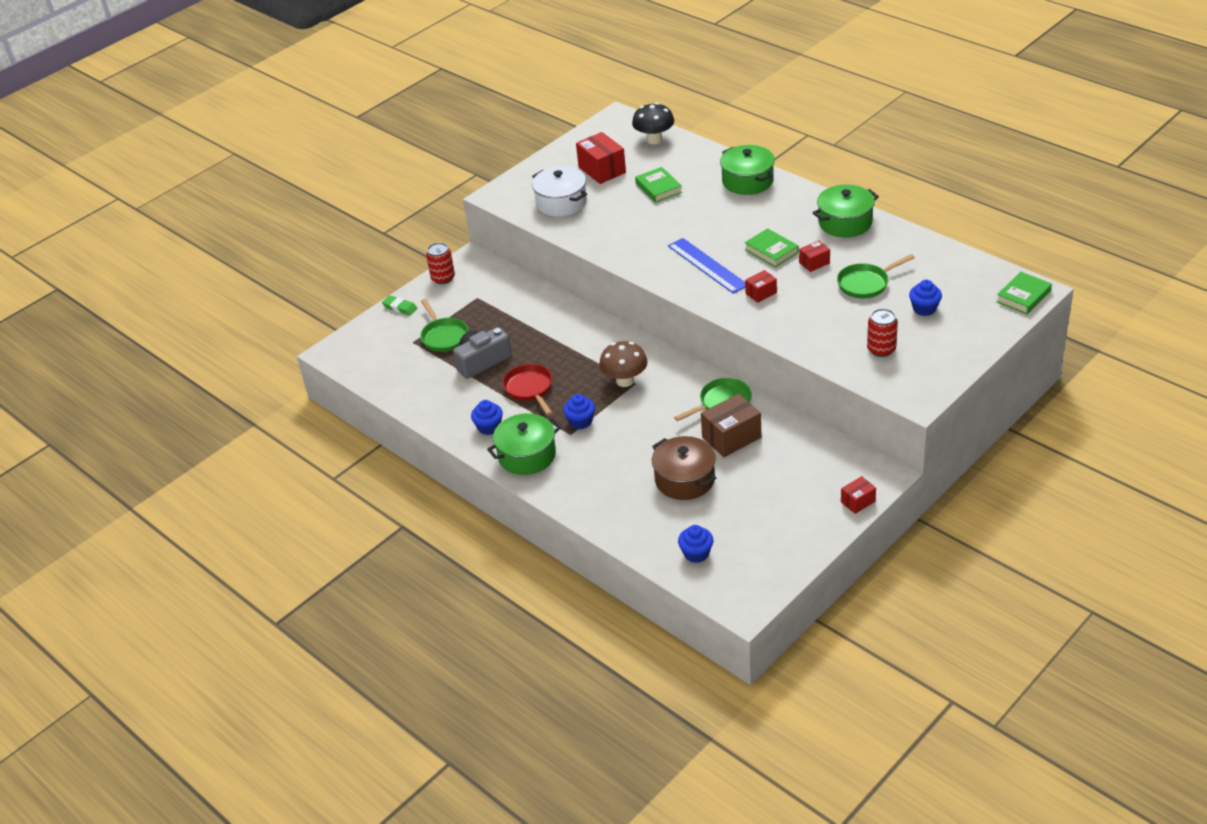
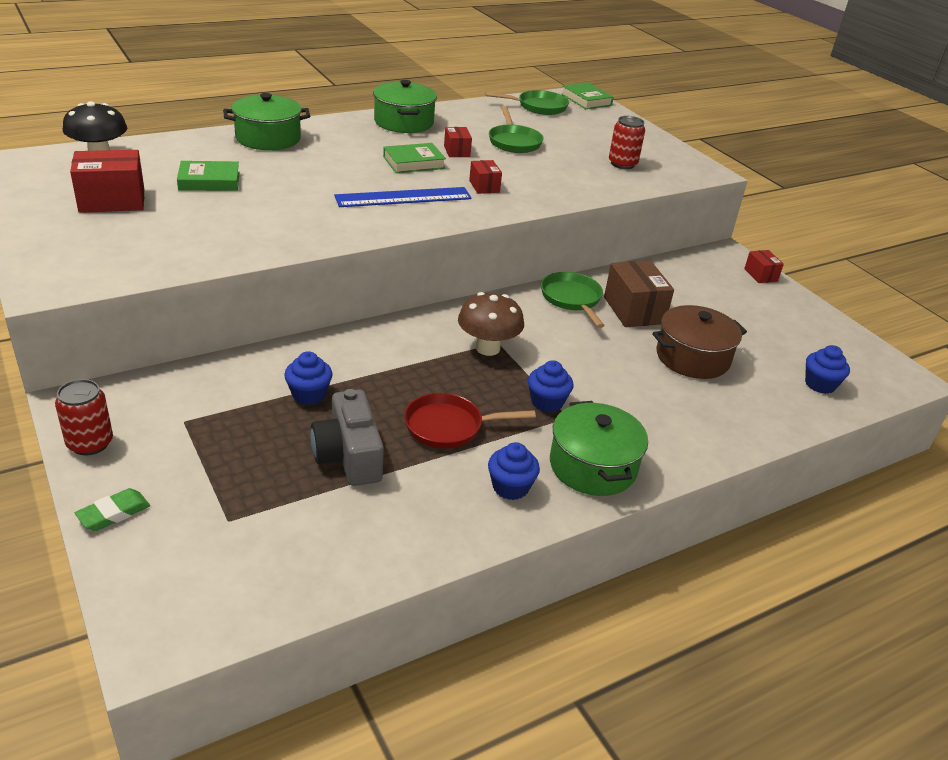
camera: 80 degrees left, 5 degrees down
(443, 336) = (248, 480): green pan -> green pan (538, 107)
(561, 202) = (145, 244): white pot -> none
(924, 309) = (574, 133): blue cupcake -> blue cupcake (309, 394)

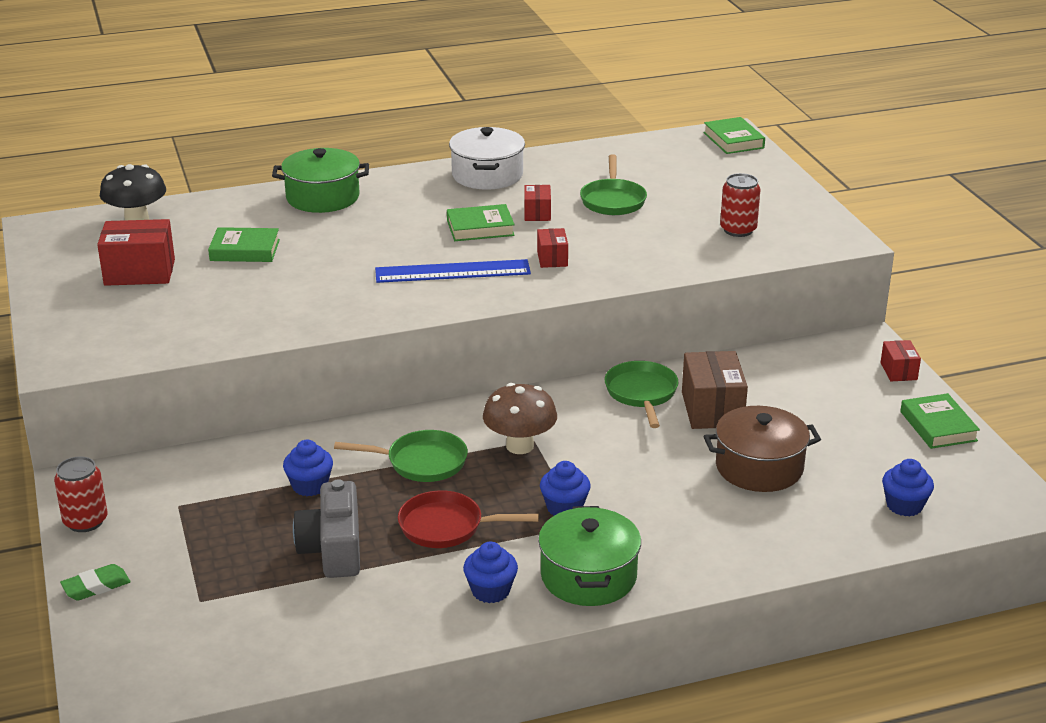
camera: 15 degrees right, 5 degrees down
(404, 122) = (487, 175): green pot -> white pot
(538, 107) = (665, 151): green pan -> green pan (421, 462)
(811, 317) = (938, 426): none -> green book

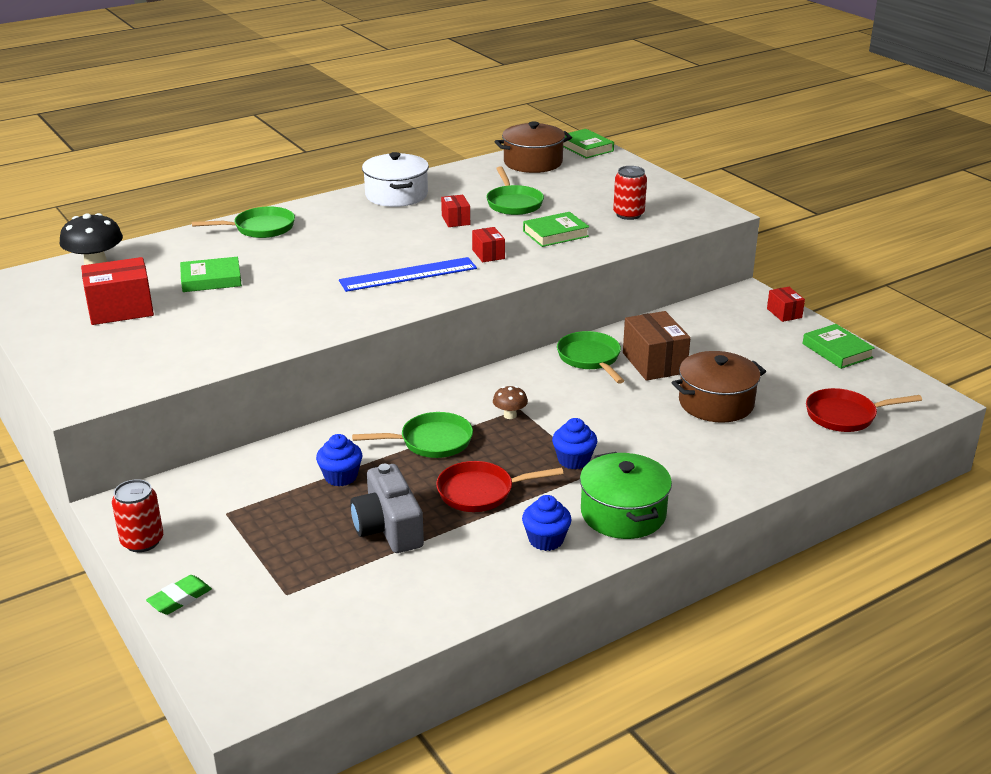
camera: 15 degrees left, 0 degrees up
(322, 197) = (260, 228): green pot -> green pan
(480, 228) = (413, 237): green book -> green book (555, 234)
(520, 446) = (510, 415): brown mushroom -> brown mushroom, size x0.53
(661, 152) = (533, 162): none -> brown pot
(904, 505) = (845, 415): blue cupcake -> red pan

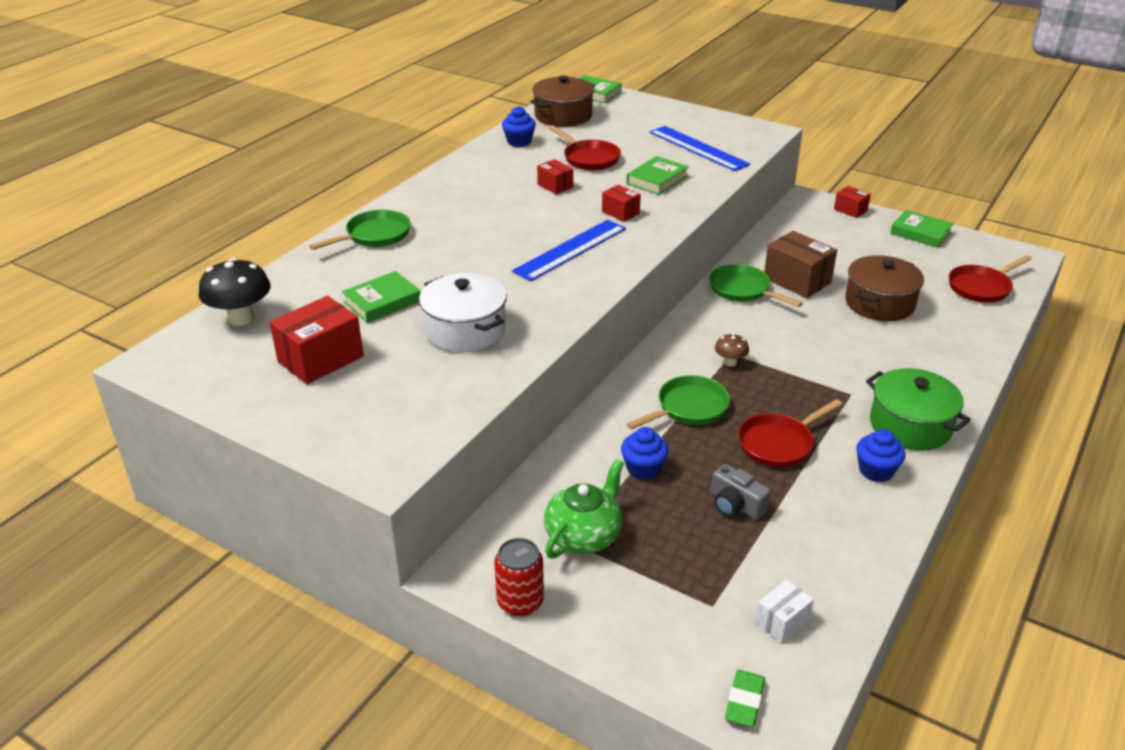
camera: 25 degrees left, 5 degrees up
(180, 598) = (618, 649): green eraser -> green eraser (744, 701)
(240, 511) = (584, 535): none -> green teapot
(330, 625) = (782, 621): none -> white box
(388, 527) = (736, 505): grey camera -> grey camera, size x0.65
(396, 195) = (473, 173): white pot -> white pot (465, 330)
(513, 203) = (589, 158): green pan -> red pan
(573, 460) = (823, 389): blue cupcake -> blue cupcake (519, 142)
(628, 214) = (698, 148): red can -> blue ruler

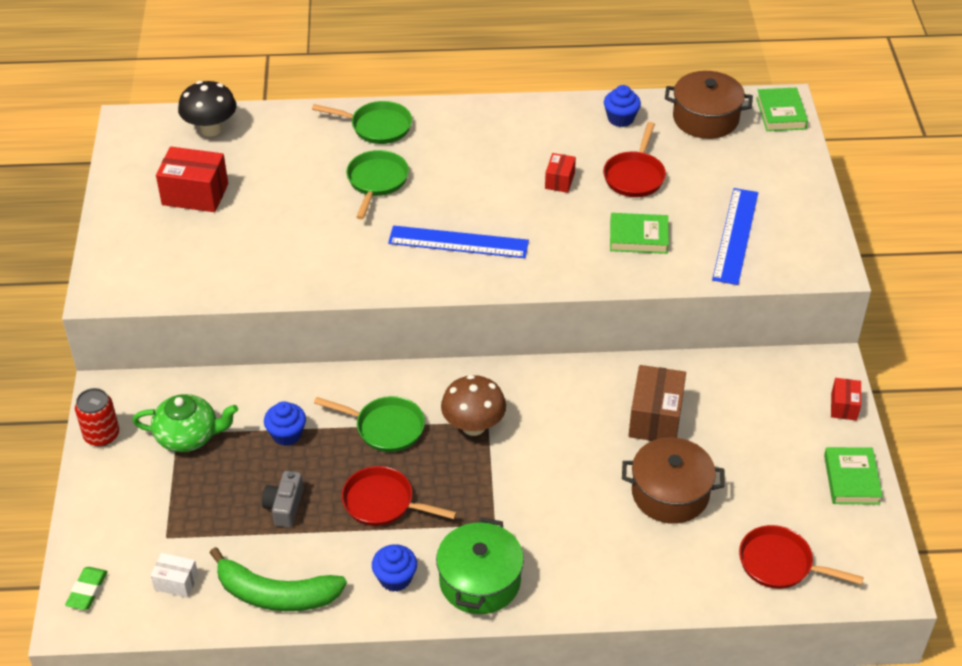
camera: 55 degrees right, 10 degrees up
(382, 301) = (290, 183): green book -> none
(465, 330) = (289, 244): white pot -> none
(620, 212) = (551, 242): red box -> none
(730, 362) = (473, 426): brown mushroom -> brown mushroom, size x1.88
(743, 290) = (600, 387): green pan -> green pan (377, 181)
(744, 701) = (87, 591): green eraser -> green eraser turned 60 degrees counterclockwise
(846, 553) = (276, 594): none -> green banana

